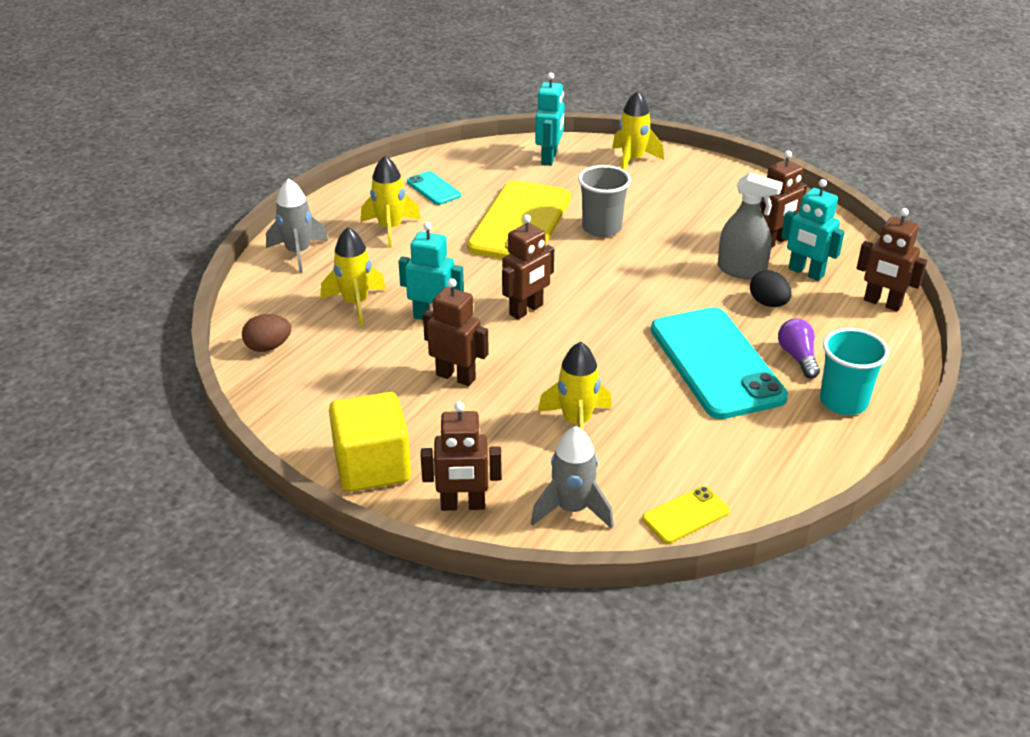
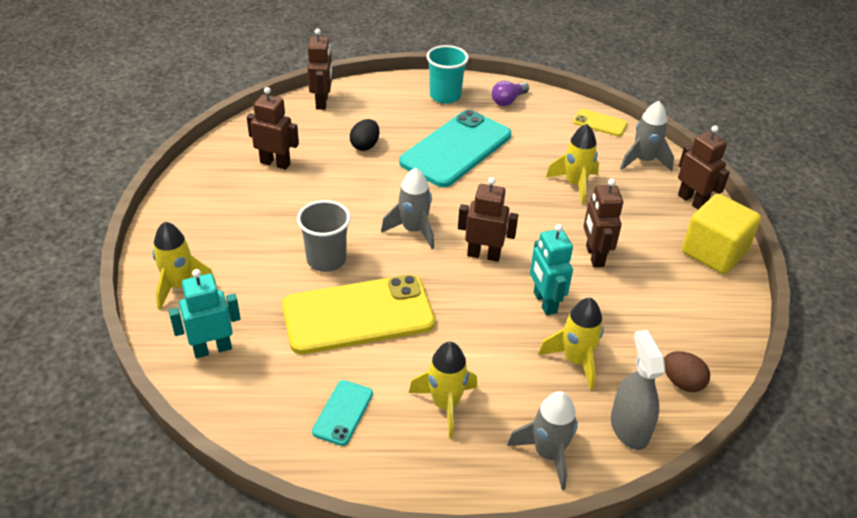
camera: 125 degrees left, 5 degrees up
(599, 284) = (413, 230): none -> grey rocket
(741, 270) = (331, 168): grey spray bottle -> grey spray bottle (629, 428)
(797, 357) = (417, 120): purple light bulb -> purple light bulb (508, 100)
(806, 272) = (309, 139): turquoise robot -> none

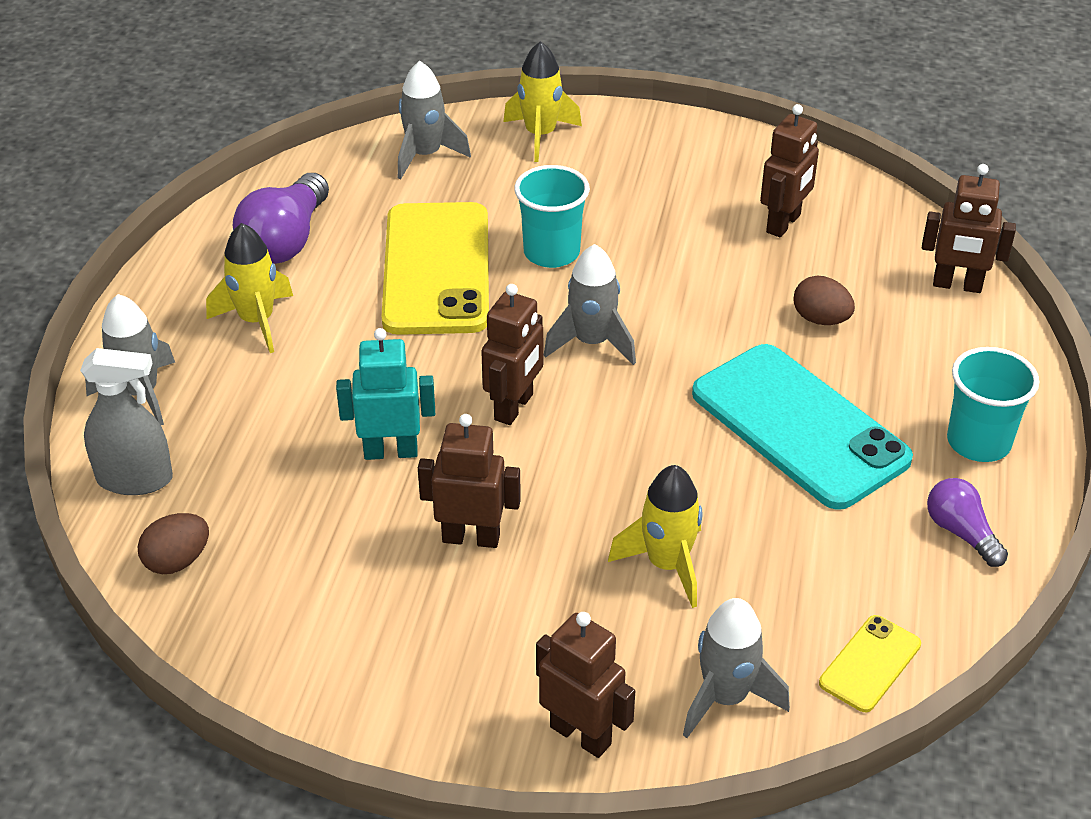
camera: 105 degrees right, 0 degrees up
(212, 349) = (425, 155): turquoise robot -> grey rocket
(326, 260) = (551, 253): grey cup -> turquoise cup
(343, 412) = (286, 241): turquoise phone -> purple light bulb
(365, 146) = (820, 319): black egg -> brown egg
(575, 360) = (269, 457): yellow rocket -> none
(692, 201) = (581, 735): brown robot -> brown robot turned 120 degrees counterclockwise
(713, 252) = (428, 712): yellow cube -> none

